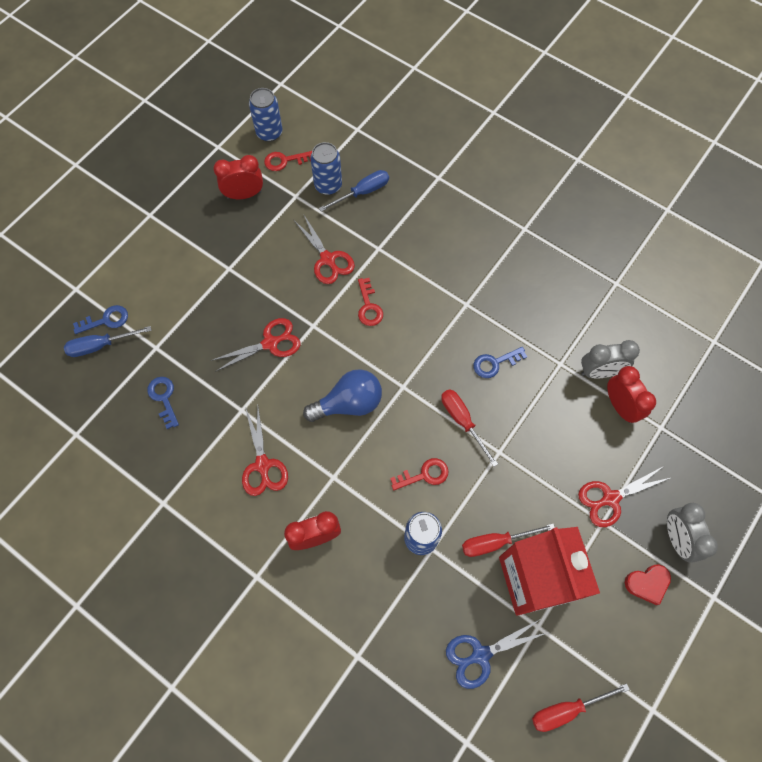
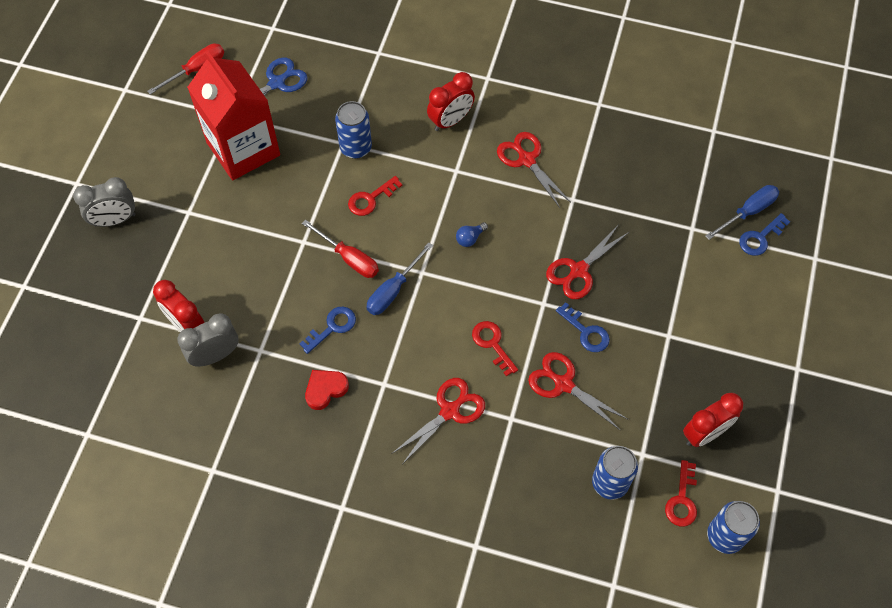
camera: 160 degrees right, 5 degrees down
(164, 398) = (653, 185): blue key -> blue key (586, 332)
(284, 161) = (682, 499): red key -> red key turned 135 degrees clockwise
(349, 403) = (470, 238): blue light bulb -> blue light bulb, size x0.44
(362, 192) = (562, 488): blue screwdriver -> blue screwdriver (393, 290)
(495, 542) = (286, 165): red screwdriver -> none
(610, 498) = (184, 234): red scissors -> red scissors (450, 411)
(647, 583) = (139, 175): red heart -> red heart (325, 389)
(676, 538) = (115, 220): grey clock -> grey clock turned 105 degrees clockwise

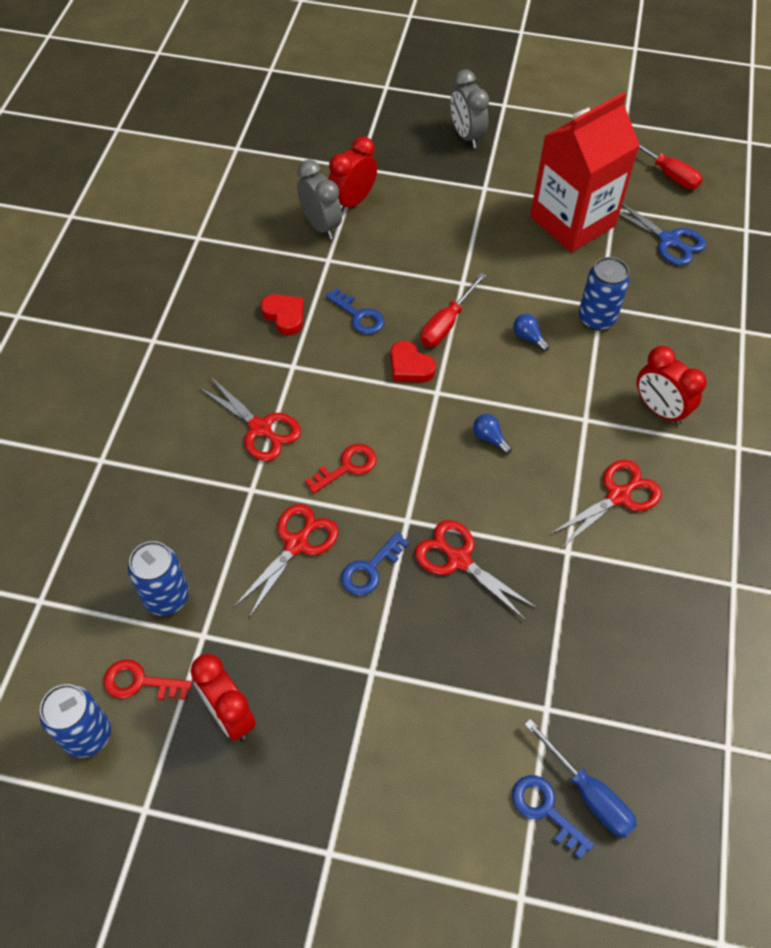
camera: 85 degrees right, 5 degrees down
(370, 199) = (528, 337): red key -> blue light bulb
(393, 290) = (410, 366): blue screwdriver -> red heart

